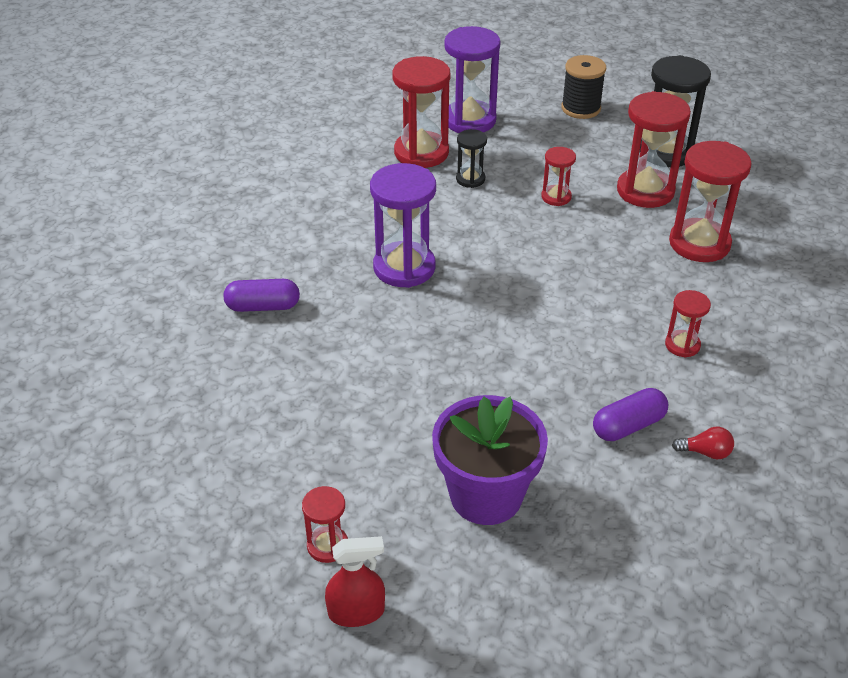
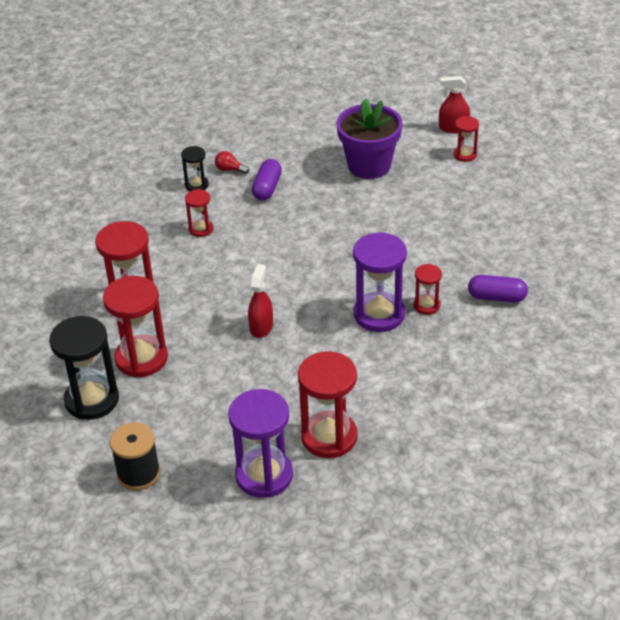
camera: 165 degrees left, 0 degrees up
(470, 179) = (292, 396): black hourglass -> black hourglass (196, 185)
(535, 237) = (261, 327): none -> red spray bottle
(556, 197) = (223, 364): red hourglass -> red hourglass (426, 305)
(628, 426) = (267, 188): purple capsule -> purple capsule turned 60 degrees counterclockwise

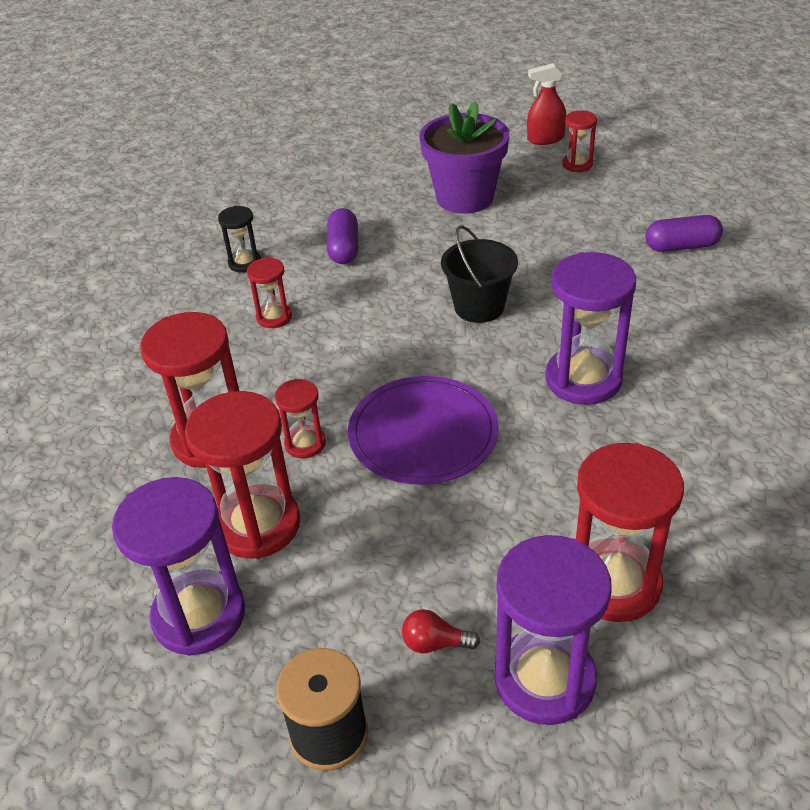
camera: 15 degrees left, 0 degrees up
(92, 400) = (199, 615): black hourglass -> purple hourglass
(230, 169) = (283, 236): red light bulb -> red light bulb (435, 643)
(261, 327) = (423, 434): red spray bottle -> purple plate
(337, 250) = (479, 307): none -> black bucket
(426, 305) = (641, 353): red hourglass -> red hourglass (305, 443)
(496, 297) = (727, 322): purple capsule -> purple capsule (681, 246)

